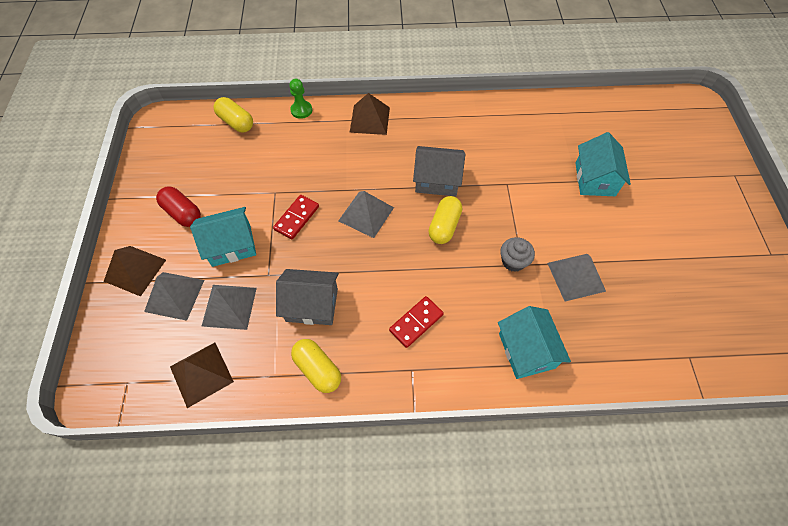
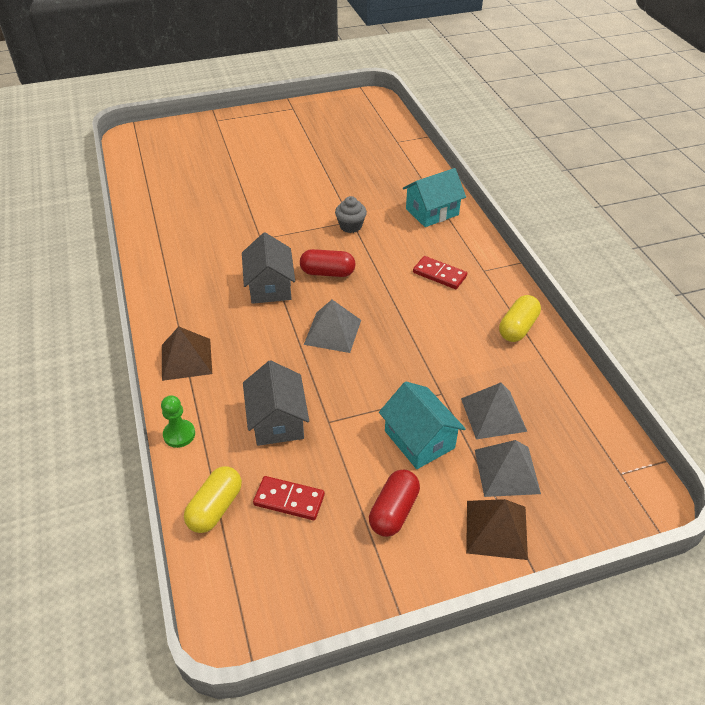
camera: 105 degrees left, 15 degrees down
(201, 374) = (573, 412): brown pyramid -> none
(296, 218) = (359, 389): red domino -> red domino (289, 500)
(312, 305) = (458, 348): grey house -> grey house (277, 421)
(444, 226) = (327, 272): yellow capsule -> red capsule
(576, 276) = (351, 192): grey pyramid -> none
(595, 179) = (240, 187): turquoise house -> none

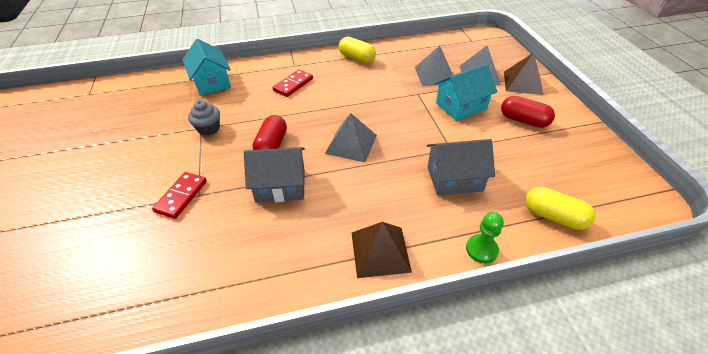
camera: 85 degrees left, 0 degrees up
(289, 500) = (531, 171): red domino -> red domino (181, 196)

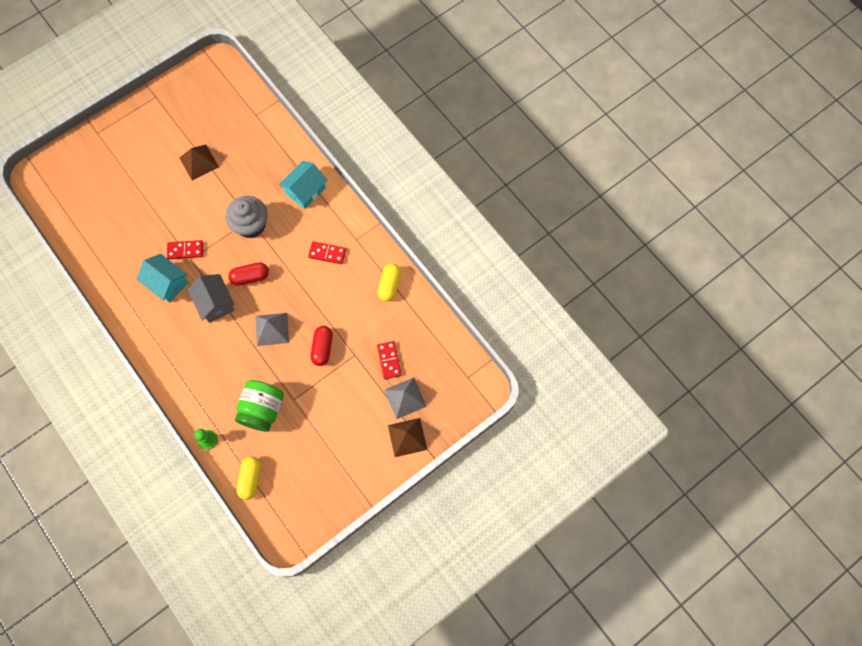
camera: 65 degrees right, 25 degrees up
(209, 128) = (251, 225): grey cupcake -> grey cupcake, size x1.76
(380, 251) = (186, 383): brown pyramid -> brown pyramid (199, 162)
(435, 75) = (389, 360): grey pyramid -> red domino
(454, 178) = (262, 409): grey house -> green jar
(461, 106) = (350, 393): turquoise house -> turquoise house (167, 283)
(523, 120) = (349, 446): red capsule -> red capsule (322, 348)

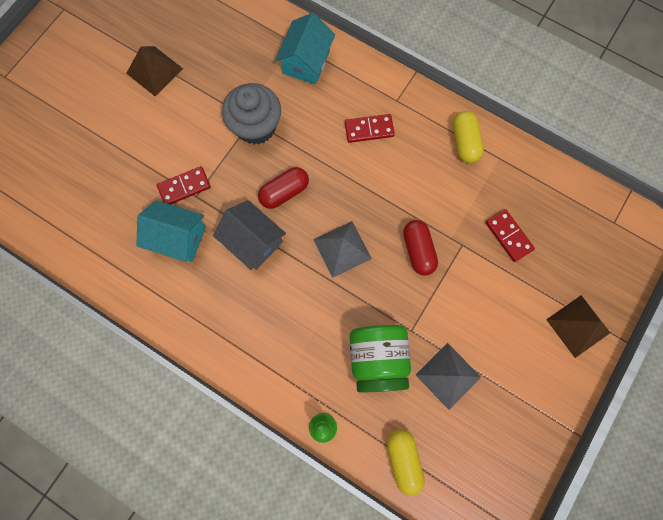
camera: 20 degrees left, 5 degrees up
(405, 398) = (551, 276): grey pyramid -> grey pyramid (448, 376)

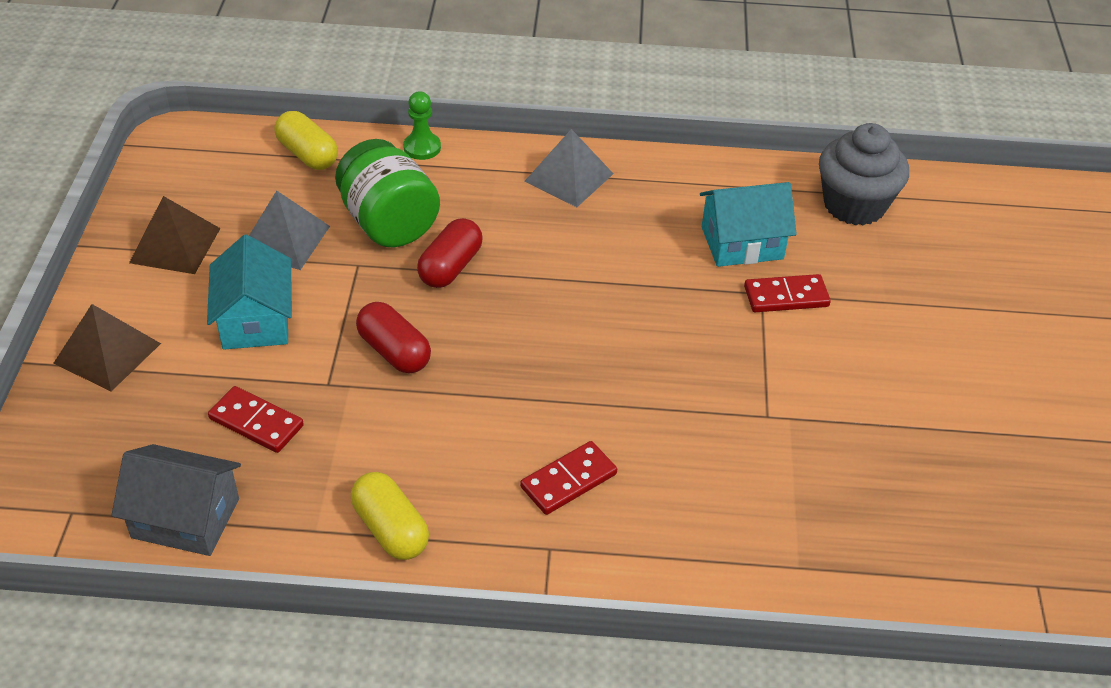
camera: 150 degrees right, 30 degrees down
(154, 70) = (978, 420): brown pyramid -> brown pyramid (175, 245)
(184, 187) = (786, 296): red domino -> red domino turned 45 degrees clockwise
(253, 241) = (639, 275): grey house -> grey house (185, 518)
(256, 126) = (752, 409): grey cupcake -> grey cupcake (854, 205)
(284, 192) = (641, 345): red capsule -> red capsule (451, 267)
(306, 62) = (752, 543): turquoise house -> turquoise house (255, 320)
(342, 249) = (508, 312): grey pyramid -> grey pyramid (569, 177)

